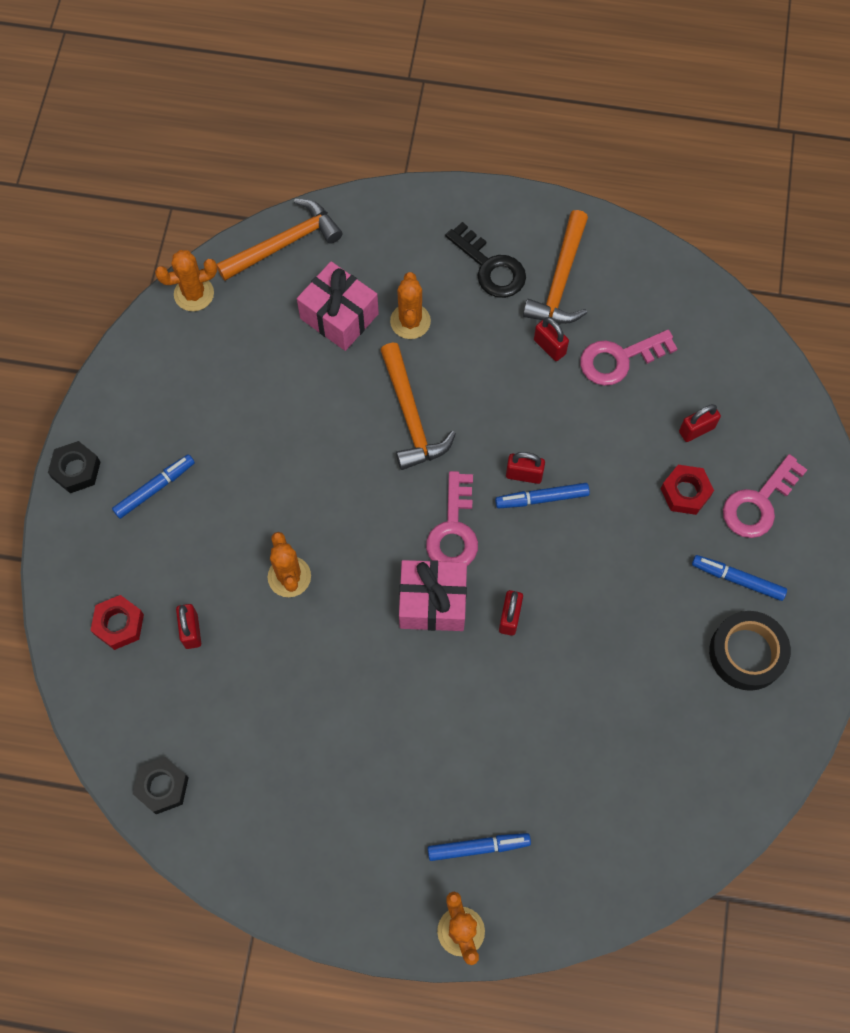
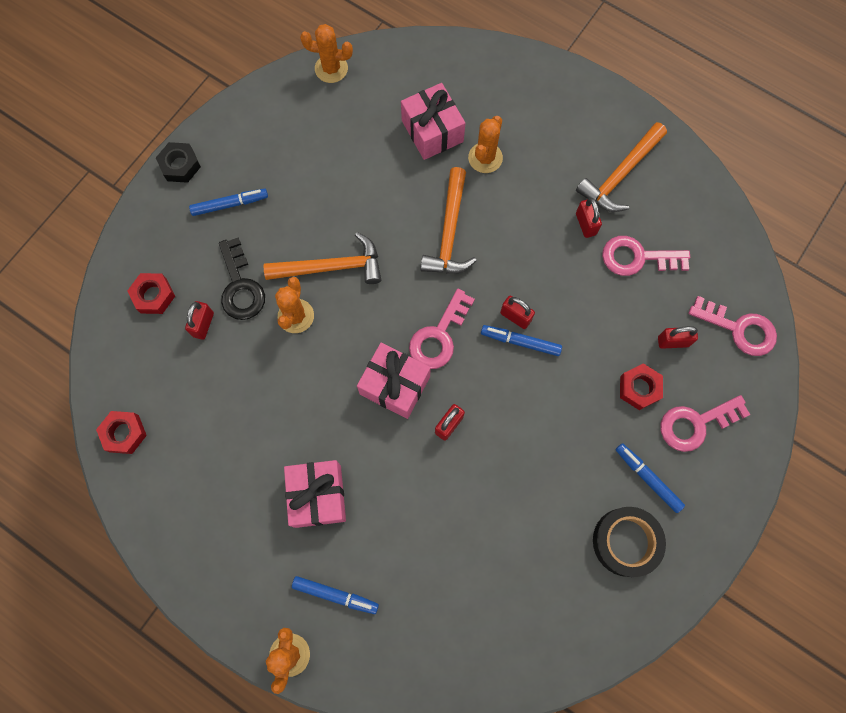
camera: 25 degrees right, 5 degrees up
(162, 787) = (124, 433): black nut -> red nut
(285, 244) = (418, 58): orange hammer -> orange hammer (331, 267)
(408, 754) = (318, 496): none -> pink gift
(490, 267) = (569, 141): black key -> black key (240, 286)
(755, 388) = (739, 329): none -> pink key

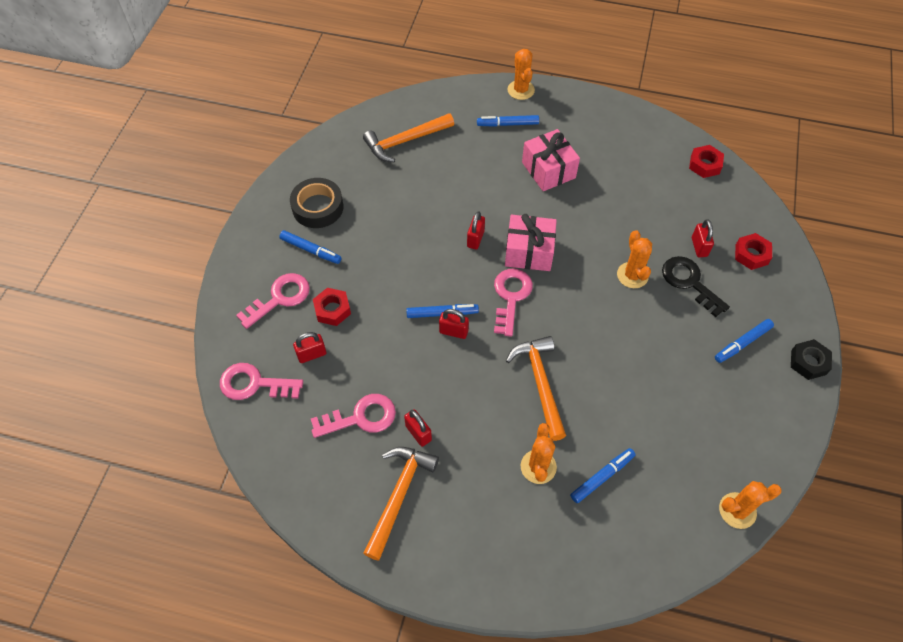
camera: 160 degrees right, 15 degrees down
(331, 267) = (625, 320): orange hammer -> orange hammer (405, 141)
(432, 131) = (602, 477): pink gift -> blue marker

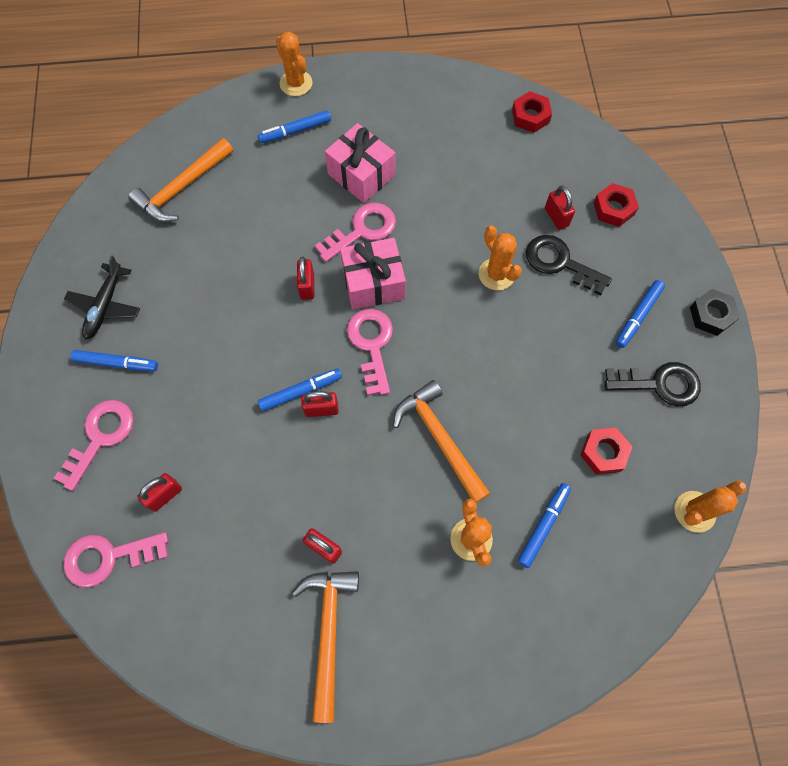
camera: 20 degrees left, 10 degrees up
(318, 207) = (105, 305): black tape -> black plane
(332, 309) = (170, 430): red nut -> red nut (603, 452)
(361, 417) = (251, 553): pink key -> pink key (362, 230)
(742, 401) = (659, 384): none -> black key

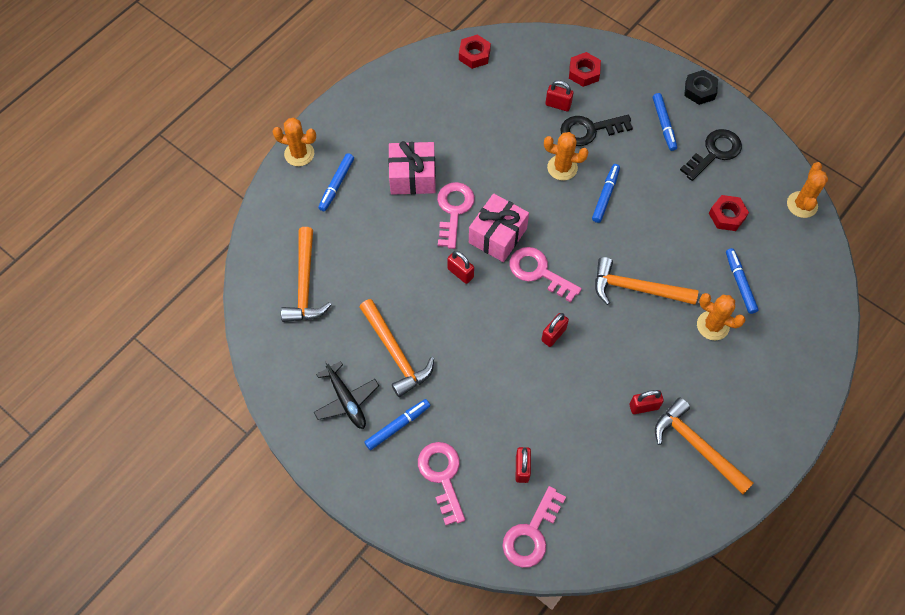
camera: 45 degrees left, 5 degrees down
(182, 304) = (395, 353): none -> orange hammer
(300, 391) = (529, 336): blue marker -> blue marker (605, 195)

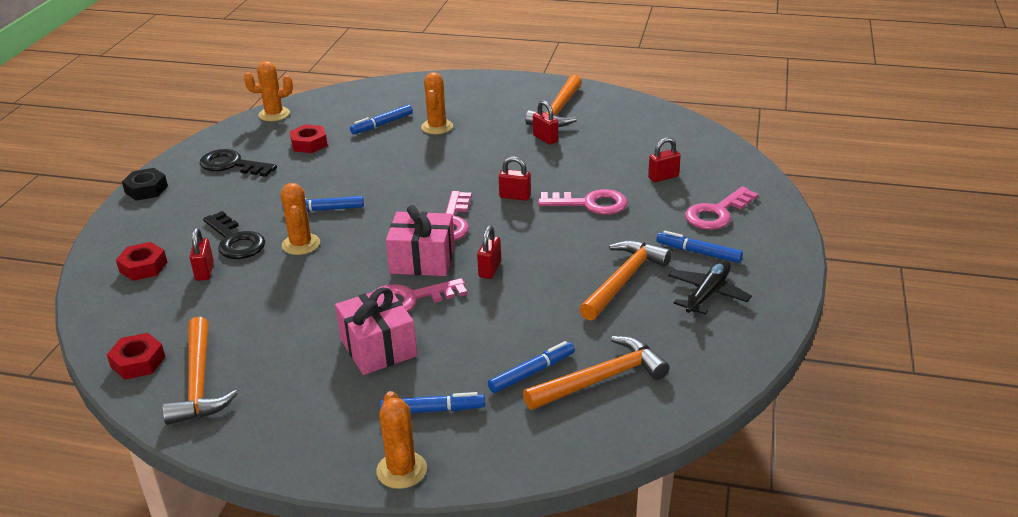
camera: 115 degrees left, 30 degrees down
(531, 534) = (713, 158): pink key -> pink key (590, 204)
(636, 288) = (426, 168): orange hammer -> orange hammer (198, 382)
(664, 124) = (205, 199): blue marker -> blue marker (532, 372)

